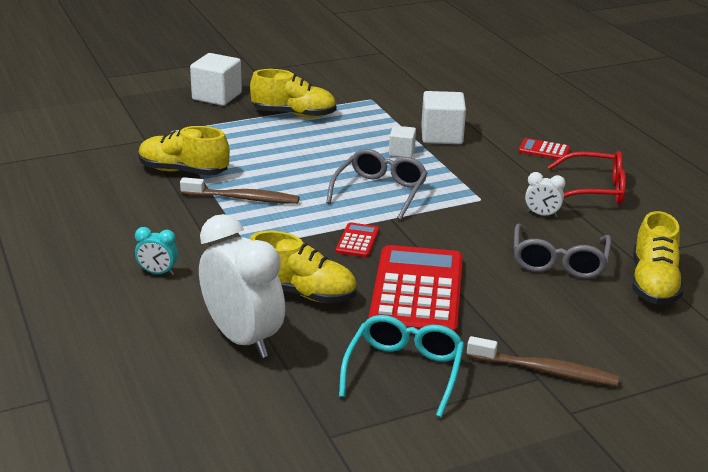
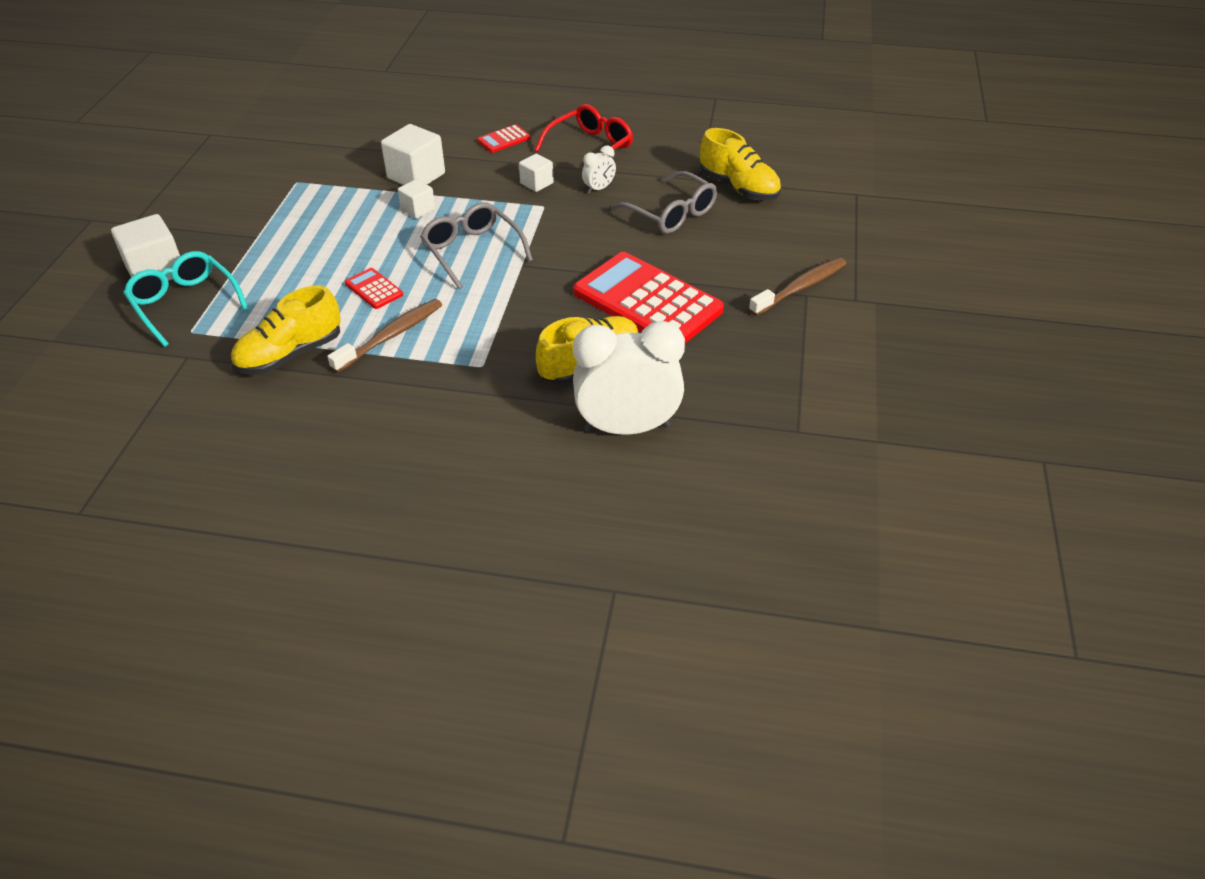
camera: 55 degrees left, 15 degrees up
(158, 273) = (468, 442): turquoise clock -> none
(294, 114) = (265, 238): yellow shoe -> none
(357, 241) = (539, 299): red calculator -> red calculator (374, 289)
(404, 371) = (747, 356): turquoise glasses -> turquoise glasses (185, 304)
(506, 185) = (536, 183): none -> white cube

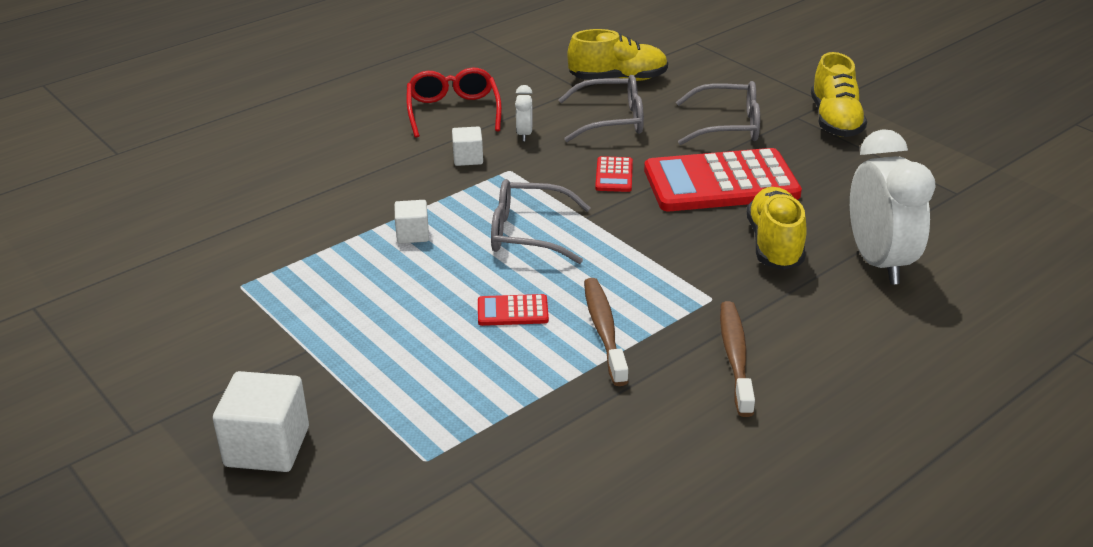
camera: 50 degrees left, 10 degrees down
(185, 304) = (366, 446): turquoise glasses -> none
(290, 354) = (557, 404): yellow shoe -> yellow shoe (835, 121)
(416, 176) = (351, 213): white cube -> none
(504, 139) = (367, 144): red calculator -> red calculator (614, 175)
(627, 428) = (878, 262): white clock -> white clock turned 135 degrees clockwise
(740, 268) = (728, 126): none -> grey glasses
(800, 287) = (785, 115): brown toothbrush -> brown toothbrush (735, 357)

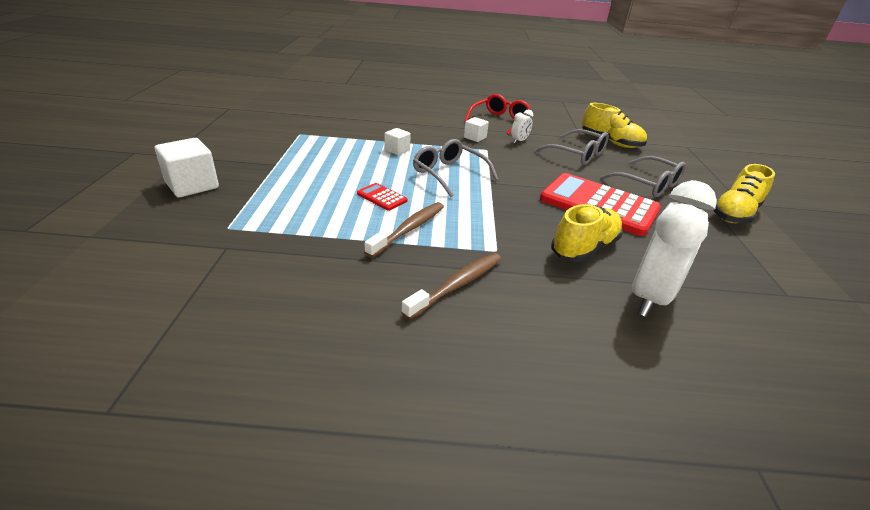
camera: 40 degrees right, 0 degrees up
(614, 175) = (538, 174): red calculator -> none

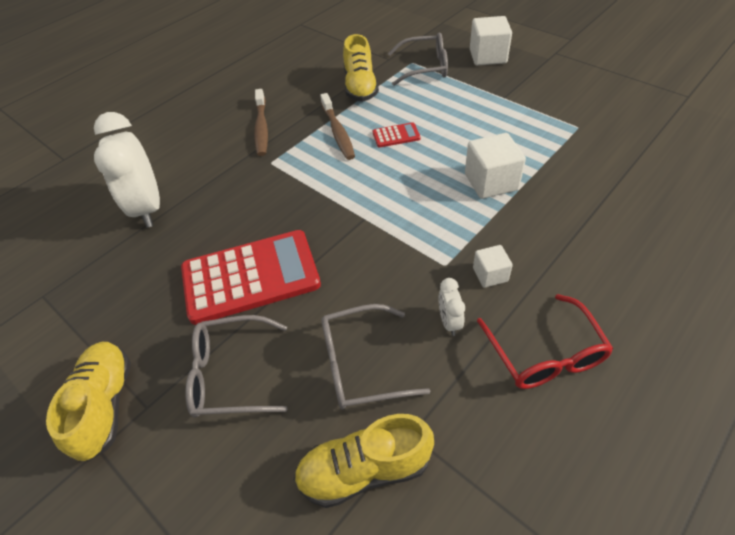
camera: 135 degrees right, 15 degrees up
(397, 150) = (491, 182): white cube -> white cube, size x1.76
(449, 174) = (405, 196): grey glasses -> grey glasses (425, 67)
(584, 248) = (219, 213): yellow shoe -> yellow shoe (360, 87)

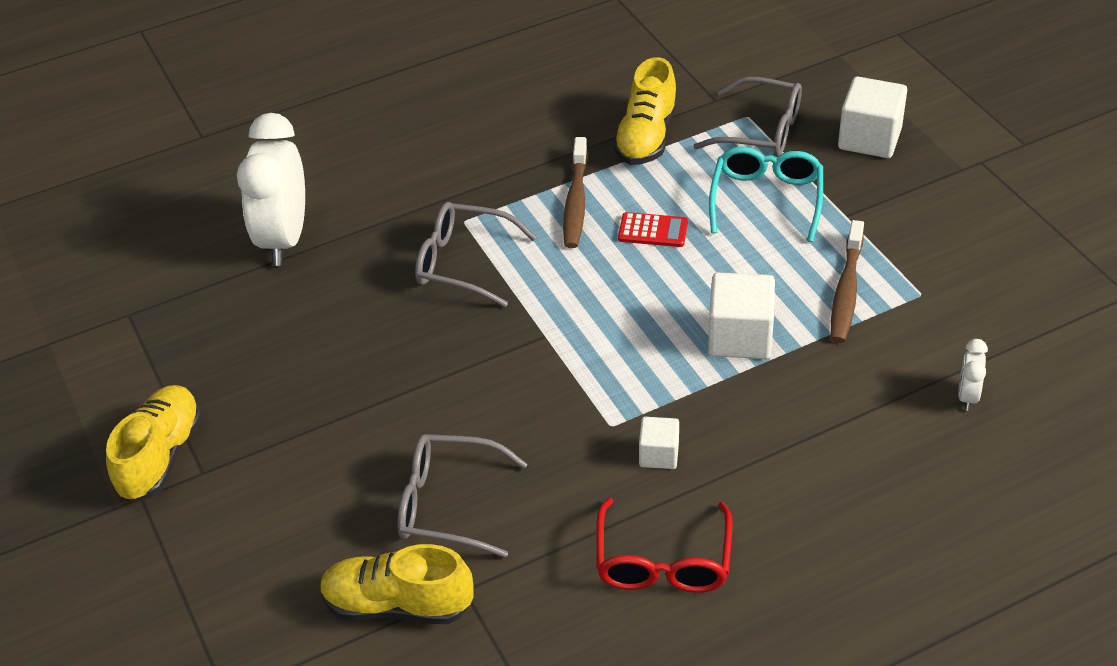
camera: 20 degrees right, 5 degrees down
(230, 374) = (302, 468): grey glasses -> grey glasses (463, 263)
(250, 277) = (371, 366): red calculator -> none
(261, 128) = (475, 164): brown toothbrush -> brown toothbrush (846, 291)
(449, 322) = (575, 492): white clock -> white clock (967, 396)
(452, 101) = (766, 199): none -> turquoise glasses

